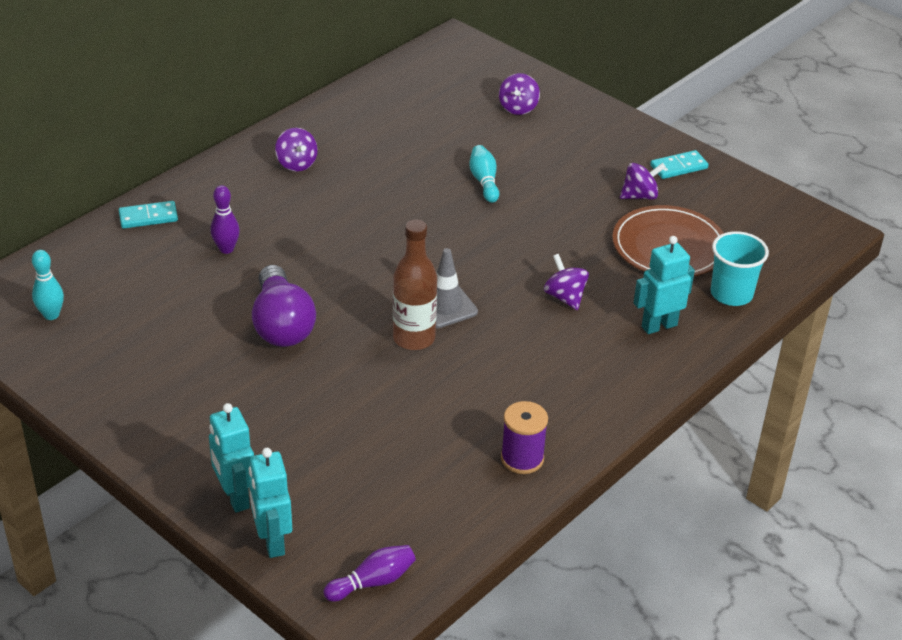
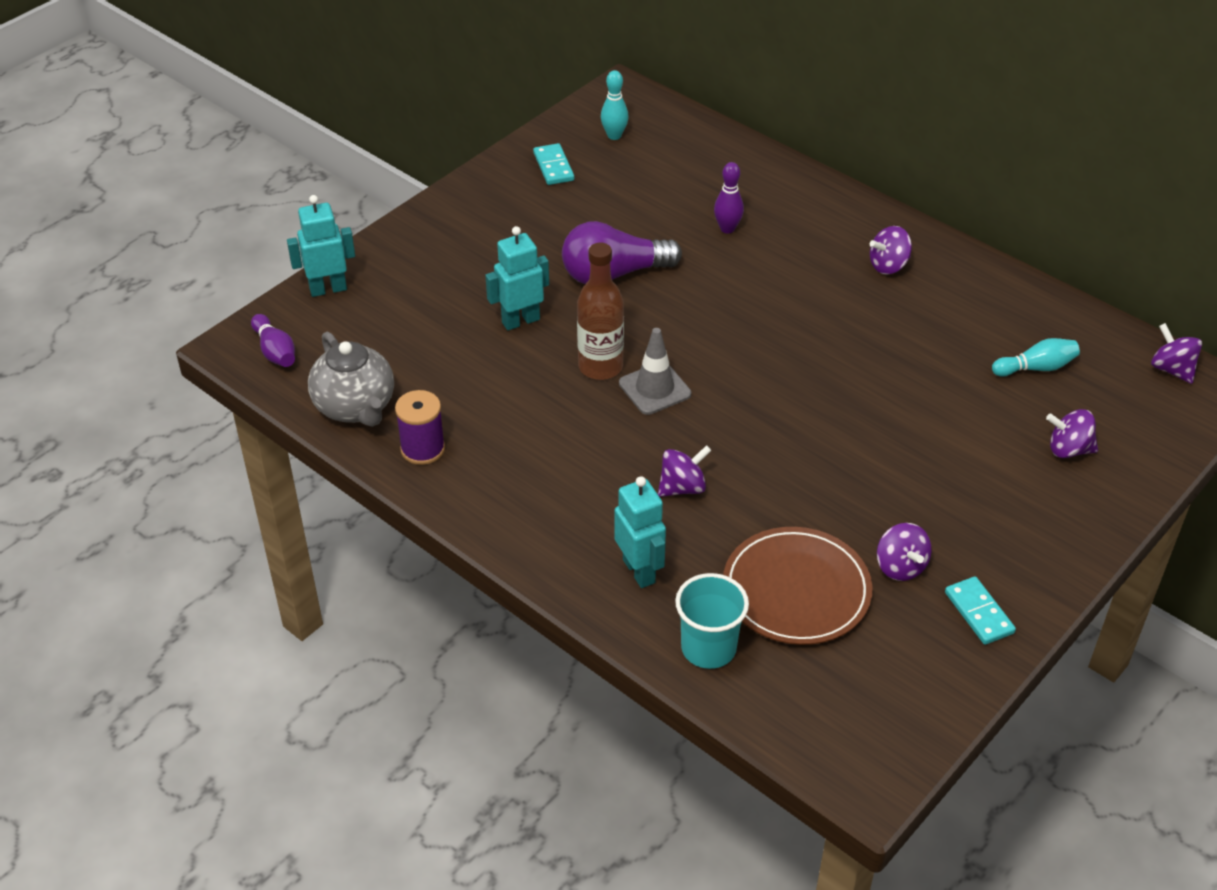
camera: 90 degrees right, 5 degrees up
(148, 217) = (769, 174): turquoise domino -> turquoise domino (553, 167)
(235, 497) = (382, 263): turquoise robot -> turquoise robot (520, 321)
(435, 53) = (1171, 369): none -> purple spinning top
(464, 510) = (356, 407): none -> grey teapot
(484, 181) = (894, 418): turquoise bowling pin -> turquoise bowling pin (1036, 368)

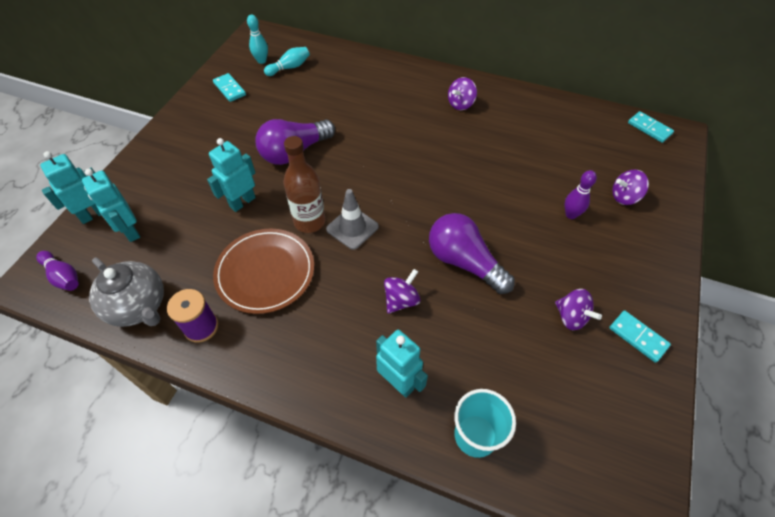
camera: 20 degrees left, 10 degrees up
(367, 320) = (130, 231): none -> turquoise robot
(727, 229) = (354, 104): purple bowling pin -> purple bowling pin (571, 214)
(788, 467) = (464, 262): none -> purple light bulb
(796, 590) = (513, 360): brown plate -> brown plate (265, 272)
(1036, 368) = (576, 148): turquoise bowling pin -> turquoise bowling pin (289, 67)
(1171, 369) = (649, 128): purple spinning top -> turquoise domino

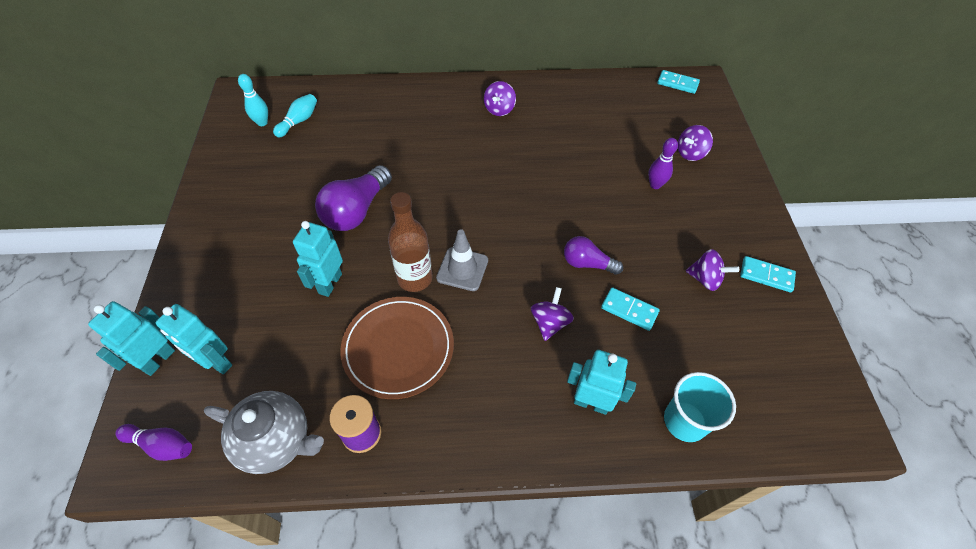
camera: 25 degrees left, 0 degrees up
(229, 89) = (242, 164): turquoise domino -> turquoise domino (629, 310)
(464, 262) = (587, 263): purple light bulb -> purple light bulb, size x0.61

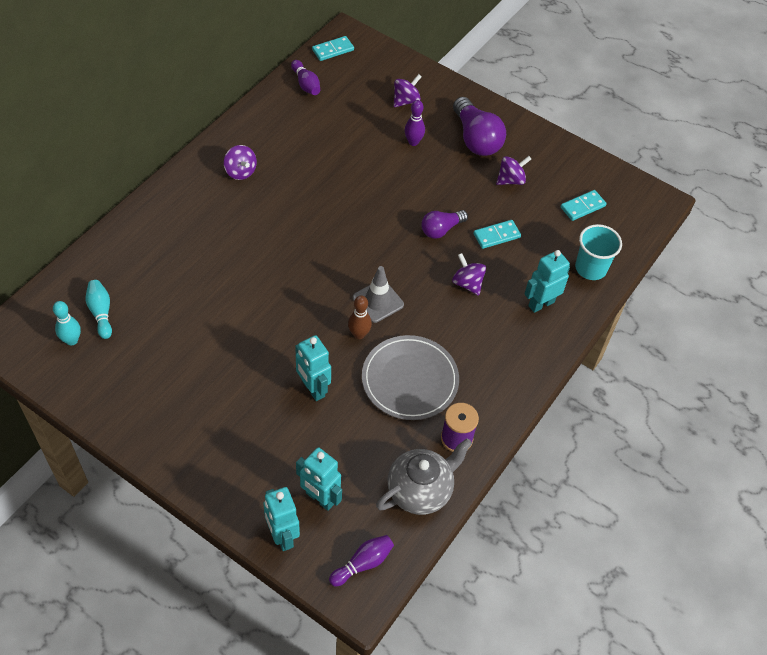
camera: 55 degrees left, 0 degrees up
(216, 362) = (320, 498): turquoise robot -> turquoise robot turned 60 degrees clockwise
(356, 211) = (255, 331): purple light bulb -> purple light bulb (476, 139)
(398, 348) = (410, 380): brown plate -> grey plate
(415, 278) = (359, 334): brown bottle -> brown bowling pin
(625, 90) = (306, 84): none -> purple bowling pin
(690, 153) = (406, 101): purple spinning top -> purple spinning top turned 135 degrees counterclockwise
(766, 275) = (536, 149): turquoise domino -> turquoise domino (582, 207)

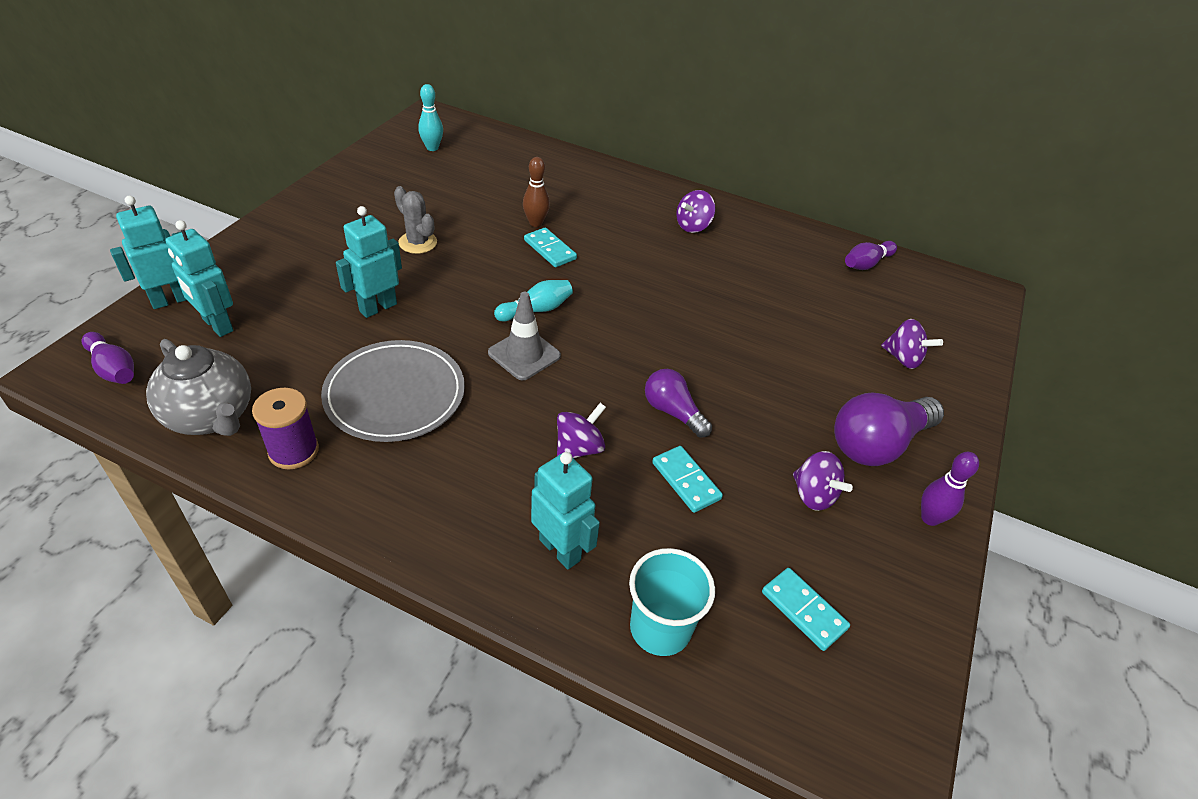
camera: 80 degrees right, 10 degrees down
(101, 313) = (468, 159): turquoise bowling pin -> turquoise bowling pin (536, 310)
(230, 359) = (418, 242): none -> grey cactus
(320, 498) = (217, 325): turquoise robot -> turquoise robot turned 75 degrees counterclockwise
(333, 50) = (945, 282): turquoise domino -> turquoise domino (550, 250)
(359, 334) = (466, 340): brown bowling pin -> brown bowling pin (535, 223)
(413, 142) = (827, 371): purple bowling pin -> purple bowling pin (930, 518)

